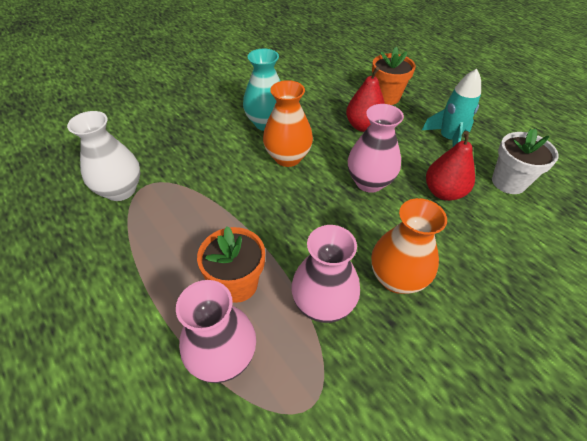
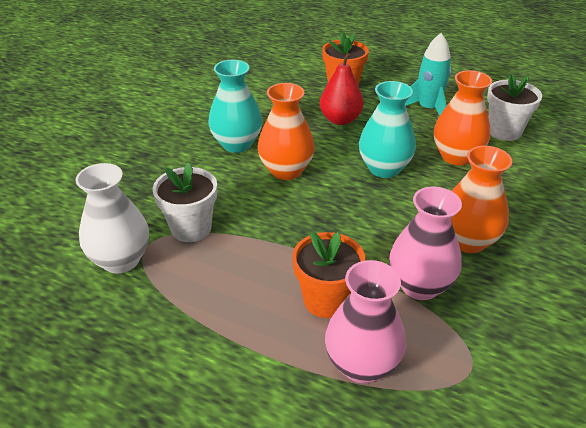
camera: 25 degrees left, 10 degrees down
(184, 182) = (191, 228): none -> white flower pot
(369, 182) = (384, 168): pink vase -> turquoise vase
(443, 192) = (456, 156): red pear -> orange vase

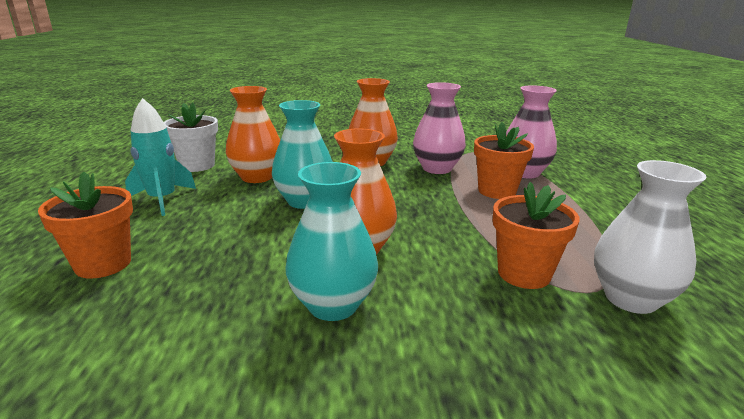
camera: 120 degrees left, 15 degrees down
(191, 228) = (524, 274): white flower pot -> orange flower pot
(340, 120) = (213, 243): red pear -> none

